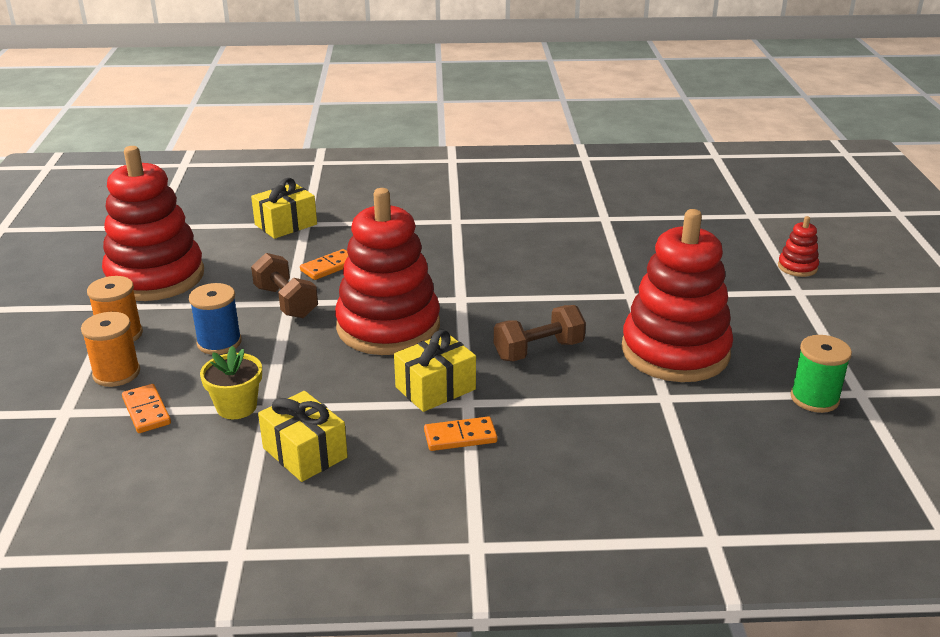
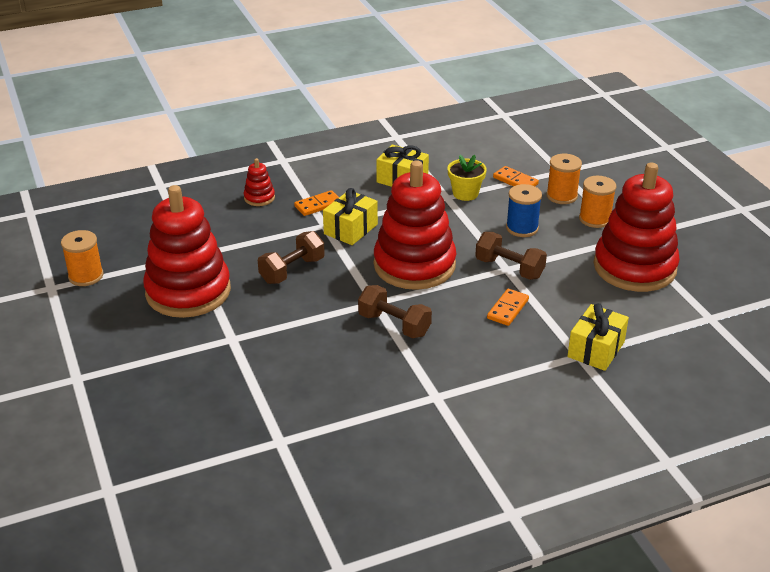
camera: 160 degrees right, 5 degrees up
(454, 275) = (394, 325): none -> brown dumbbell
(797, 267) = (70, 412): red stacking toy -> red stacking toy (259, 198)
(814, 398) = (86, 276): green spool -> orange spool

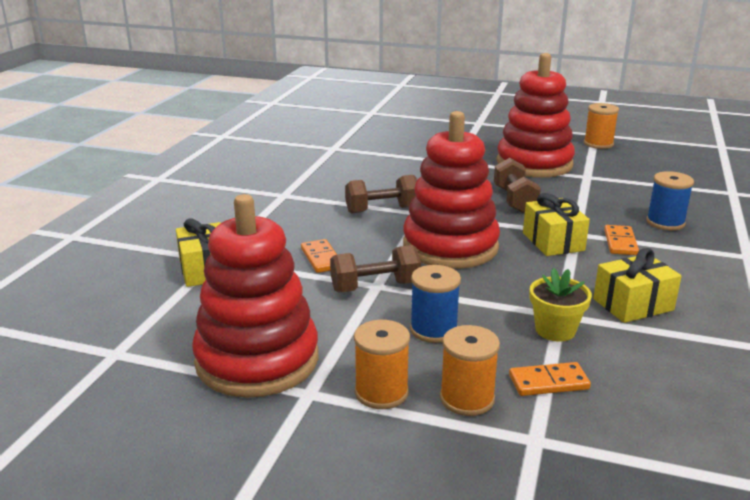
camera: 130 degrees right, 10 degrees down
(259, 198) = (665, 222): red stacking toy -> blue spool

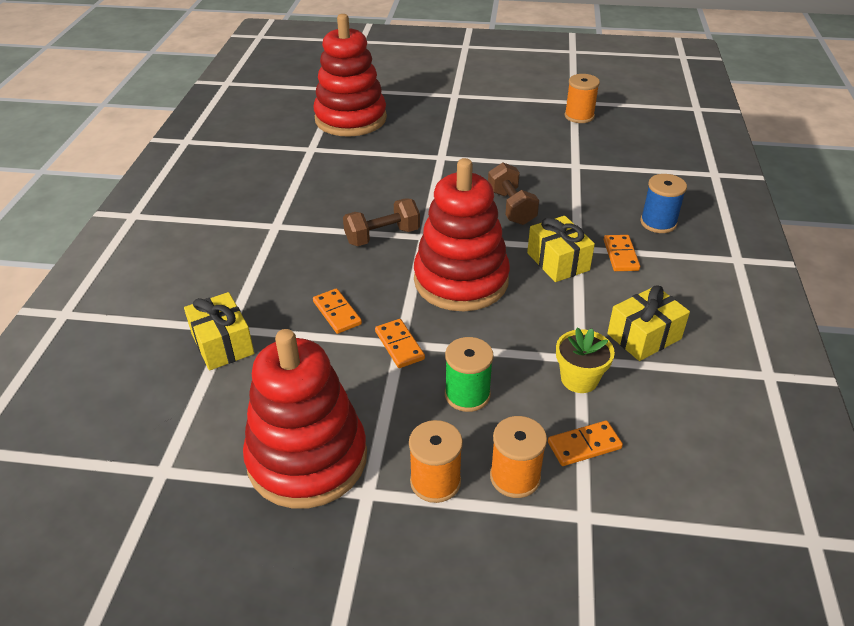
camera: 10 degrees left, 15 degrees up
(375, 287) = (399, 345): brown dumbbell -> orange domino
(433, 330) = (467, 394): blue spool -> green spool
(534, 164) = (521, 152): red stacking toy -> red stacking toy (350, 119)

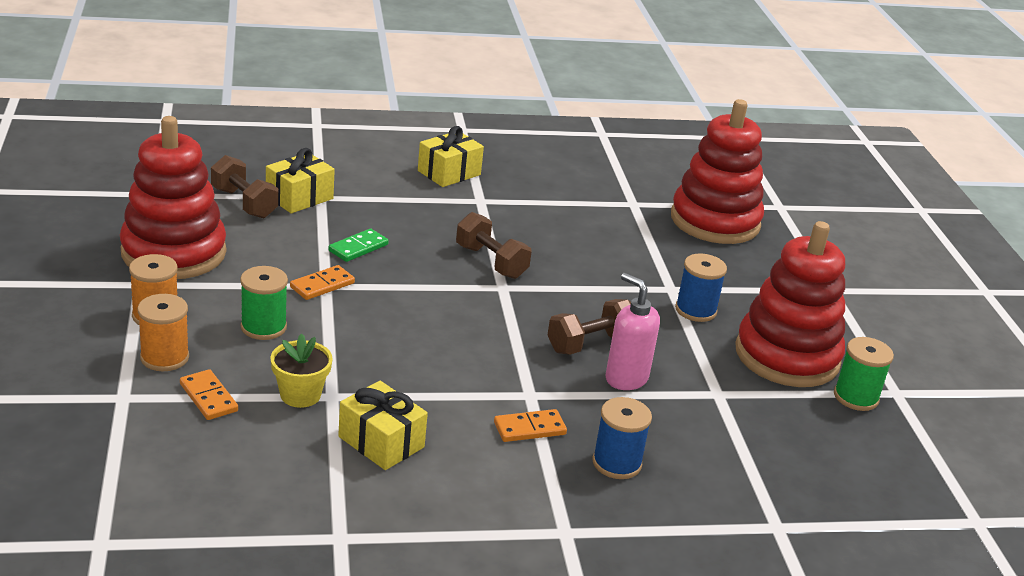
camera: 70 degrees right, 10 degrees down
(217, 389) = (244, 203): none -> brown dumbbell
(337, 313) = (358, 248): orange domino -> green domino
(461, 280) = (435, 315): red stacking toy -> red stacking toy (787, 356)
(472, 152) = (695, 310): none -> blue spool
(557, 199) = (626, 378): none -> pink soap dispenser
(558, 261) = (495, 380): yellow gift -> yellow gift (449, 173)
(579, 116) = (856, 397): orange spool -> green spool

